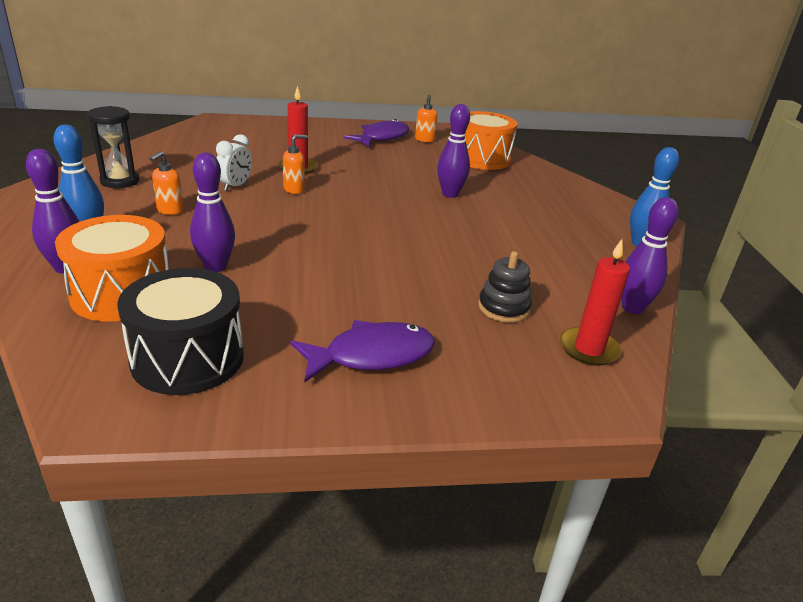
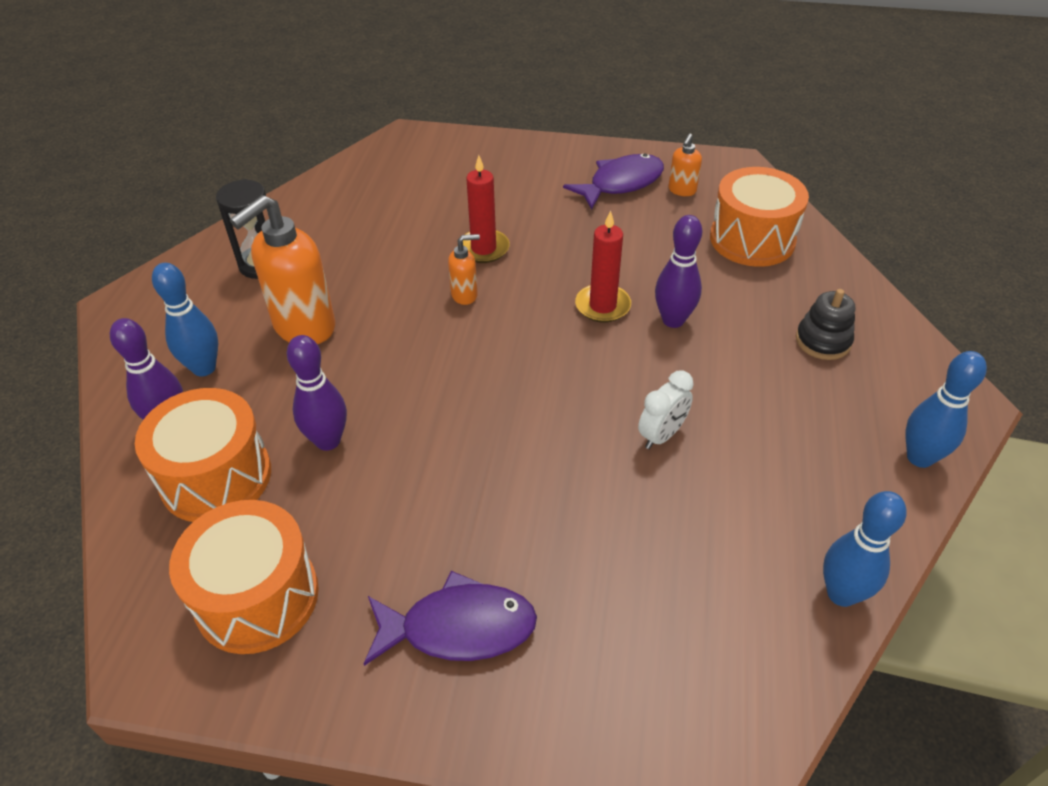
camera: 20 degrees right, 15 degrees up
(170, 210) = (303, 327): orange soap dispenser -> orange soap dispenser, size x2.08
(188, 358) = (257, 597): black drum -> orange drum
(235, 186) = (393, 283): white clock -> white clock (661, 435)
(503, 308) = (657, 566): black stacking toy -> black stacking toy (823, 341)
(588, 349) = (741, 664): red candle -> red candle (602, 306)
(632, 308) = (841, 593): purple bowling pin -> blue bowling pin

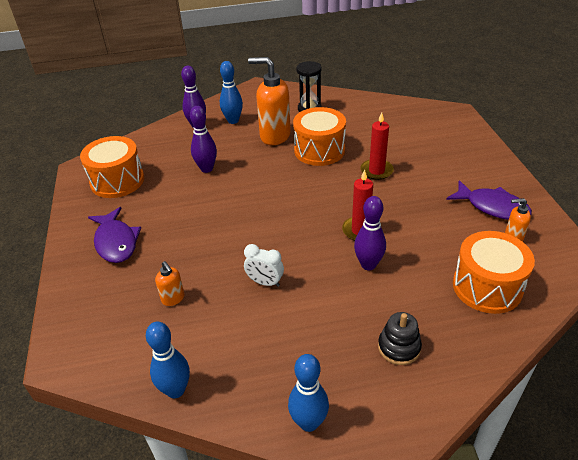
camera: 70 degrees right, 5 degrees down
(216, 477) = (173, 147): orange drum -> orange drum (319, 150)
(465, 295) = (332, 176): orange soap dispenser -> orange soap dispenser (173, 299)

